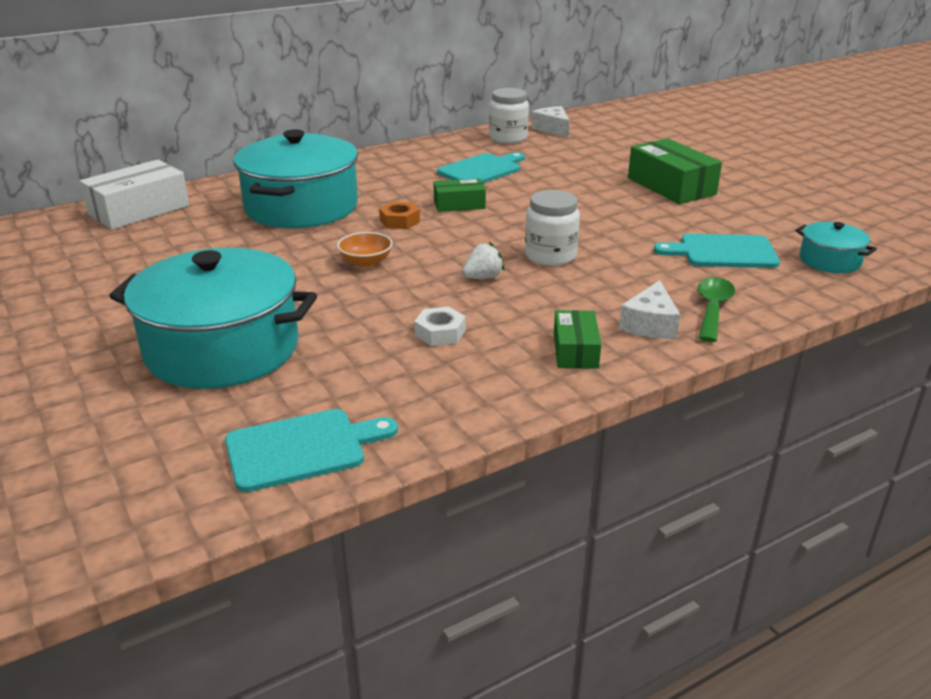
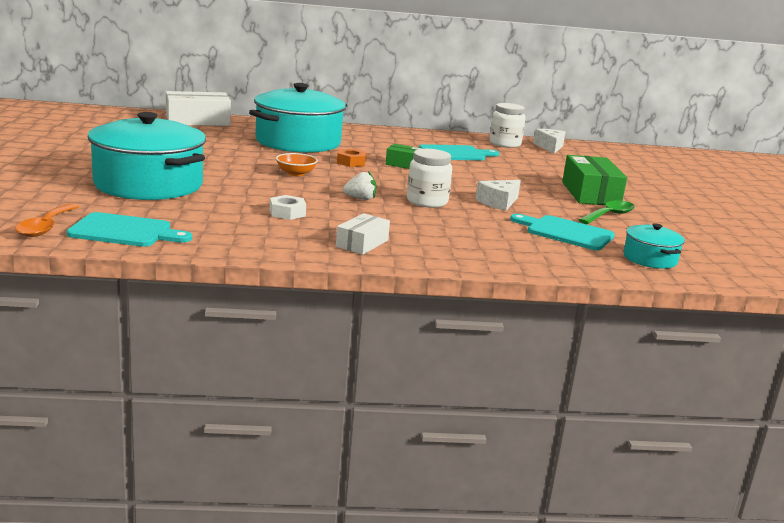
camera: 25 degrees right, 10 degrees down
(192, 487) = (46, 227): none -> orange spoon
(575, 350) = (362, 243): green box -> white box
(650, 324) = (438, 247): white cheese -> white cheese (498, 202)
(712, 309) = (501, 254): green spoon -> green spoon (609, 215)

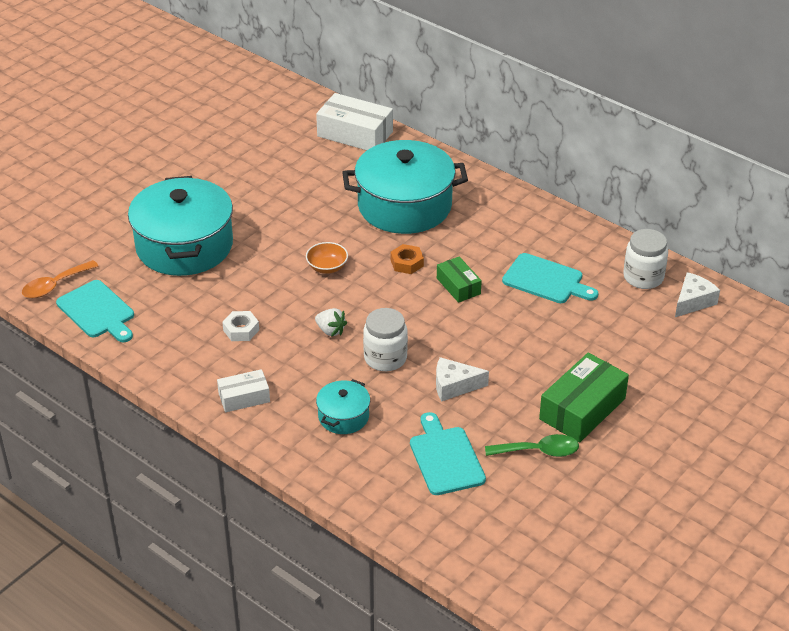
camera: 45 degrees right, 20 degrees up
(650, 259) = (463, 528): turquoise pot -> turquoise pot (343, 416)

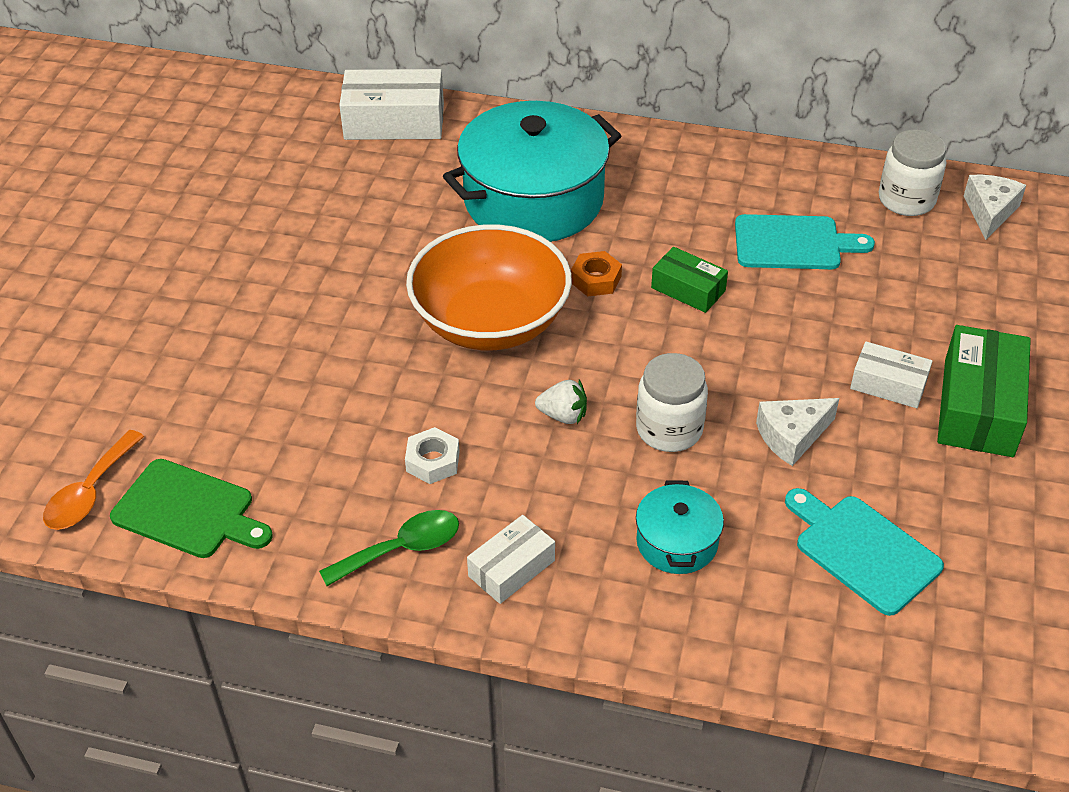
camera: 25 degrees left, 5 degrees up
(98, 311) = (188, 511): turquoise cutting board -> green cutting board
(184, 246) = (258, 359): turquoise pot -> none
(327, 267) = (490, 322): orange bowl -> orange bowl, size x2.46
(537, 378) = (888, 384): none -> white box
(539, 451) = (974, 491): green spoon -> green spoon (402, 549)

